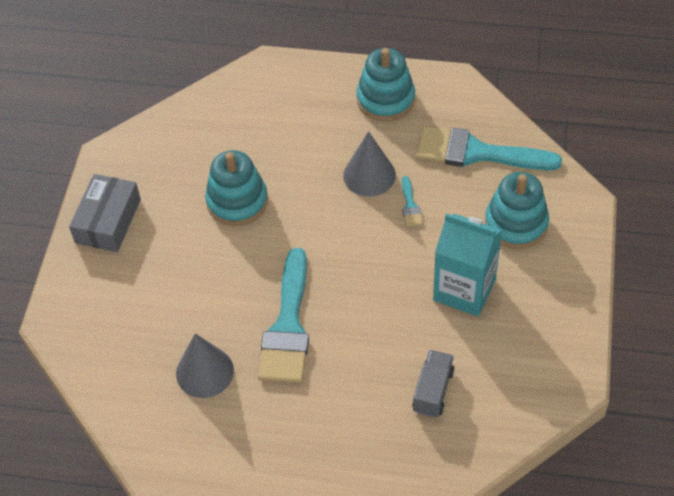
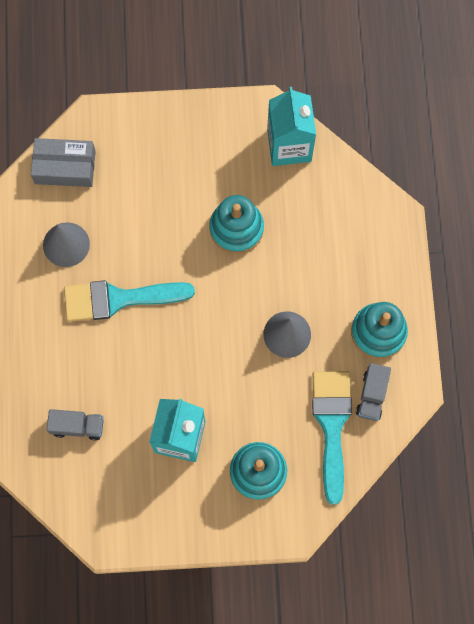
camera: 75 degrees right, 20 degrees up
(108, 221) = (196, 130): grey box -> grey box (65, 167)
(157, 141) = (289, 145): none -> turquoise carton
(410, 206) = (260, 376): turquoise brush -> none
(451, 115) = (372, 395): none -> grey truck

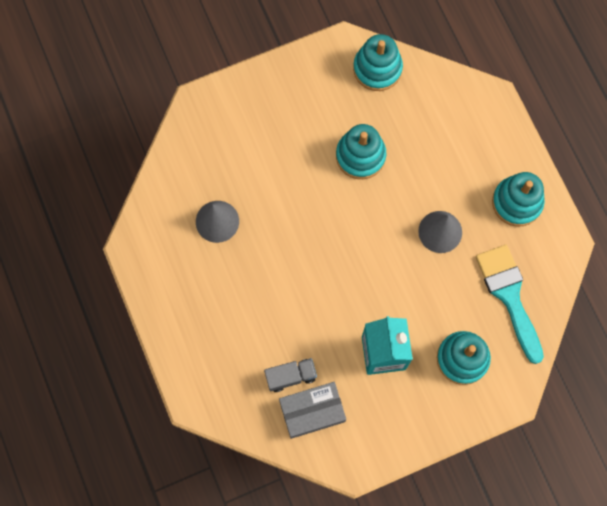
camera: 20 degrees left, 0 degrees up
(65, 167) = (189, 154): grey box -> grey box (312, 411)
(118, 299) = (282, 252): turquoise brush -> none
(289, 145) = (377, 69): turquoise carton -> turquoise stacking toy
(372, 395) = (533, 258): grey truck -> none

